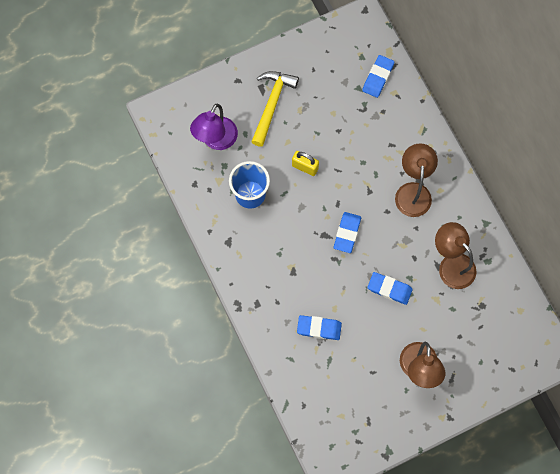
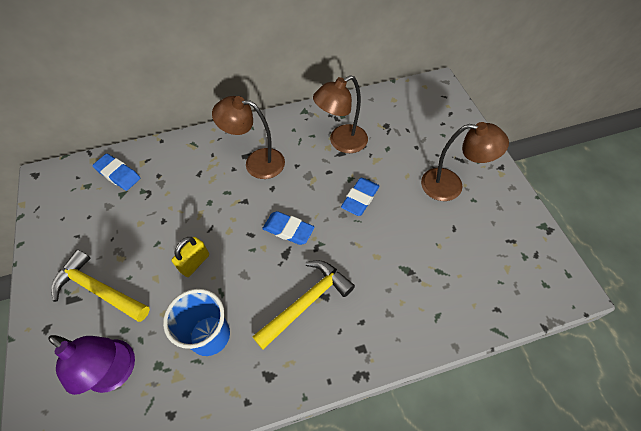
camera: 80 degrees left, 15 degrees down
(286, 259) = (307, 302): none -> yellow hammer
(319, 328) = (399, 277): blue eraser -> none

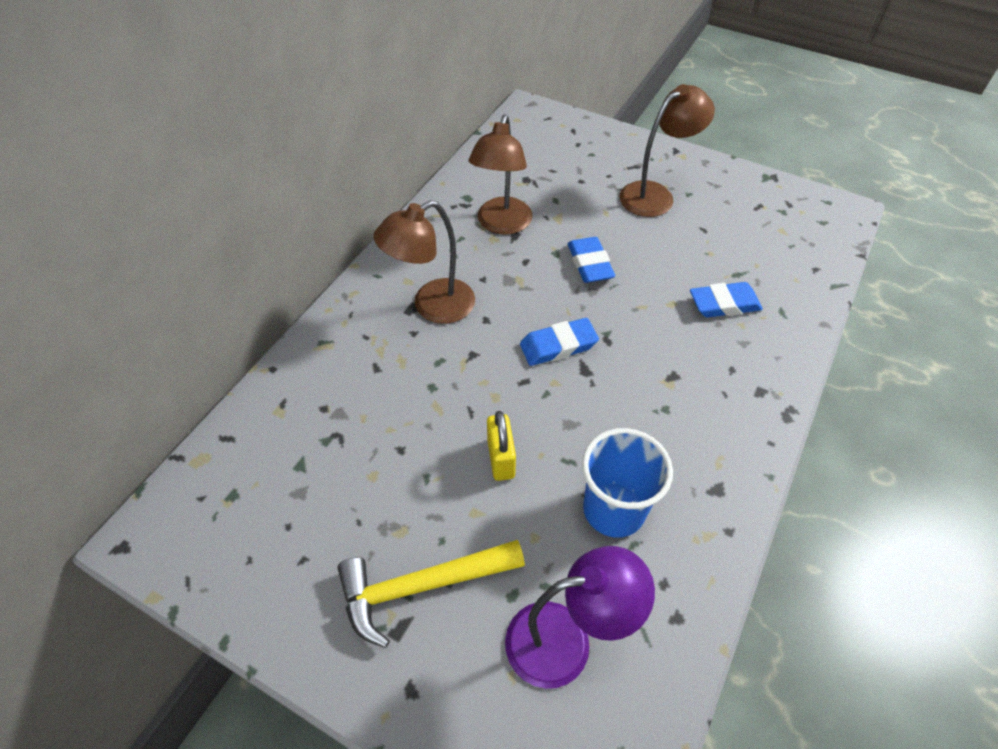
camera: 45 degrees left, 5 degrees down
(118, 174) = (262, 448): blue eraser -> blue eraser (724, 304)
(307, 302) = (664, 395): yellow hammer -> none

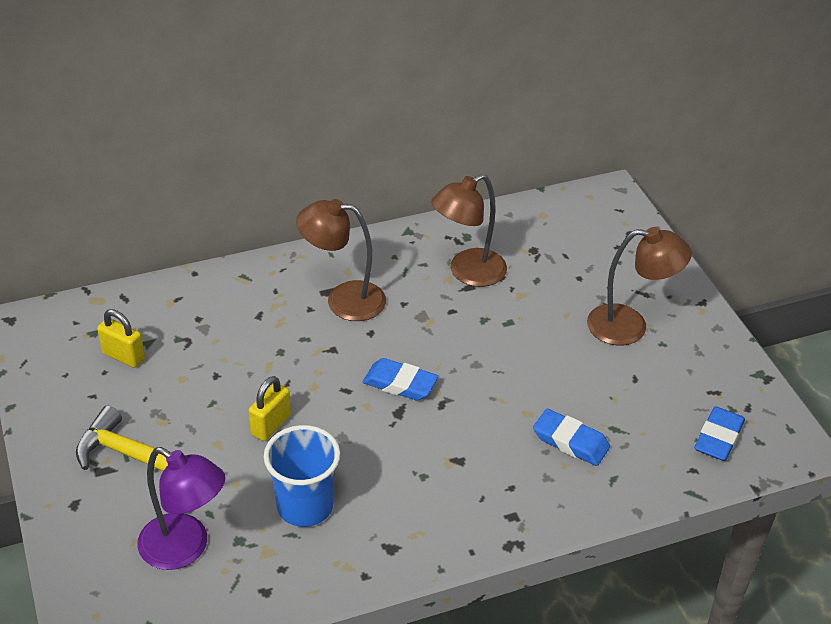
camera: 40 degrees right, 10 degrees down
(290, 496) = (123, 356): none -> yellow padlock
(589, 264) = (500, 344): blue eraser -> blue eraser (718, 438)

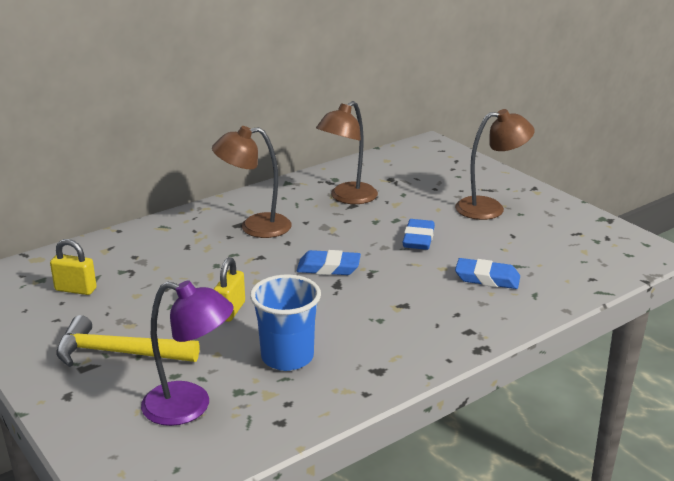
camera: 15 degrees left, 15 degrees down
(718, 438) = (598, 257): blue eraser -> blue eraser (418, 239)

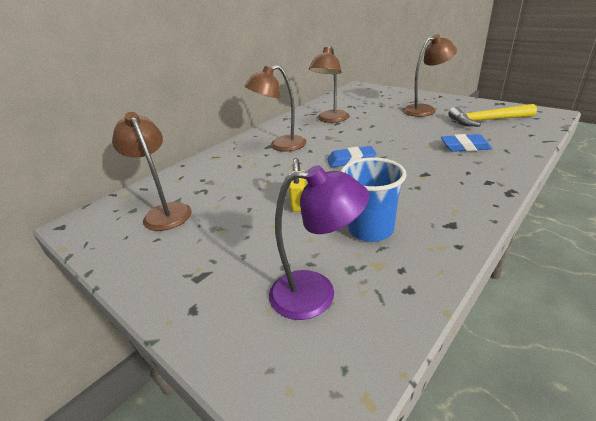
camera: 10 degrees left, 5 degrees up
(76, 289) = (165, 212): yellow padlock -> brown lamp
(118, 353) = (224, 257): yellow hammer -> yellow hammer (486, 120)
(418, 239) = (396, 133): blue eraser -> none

